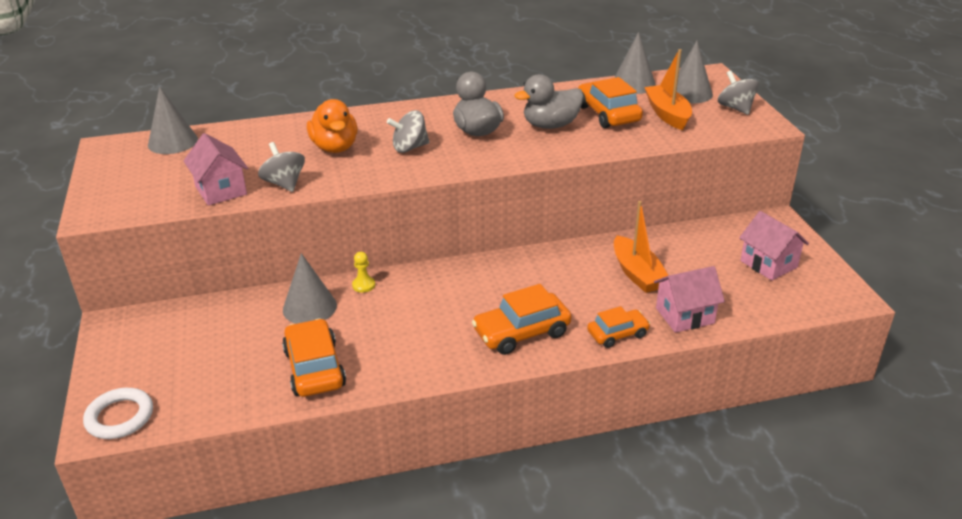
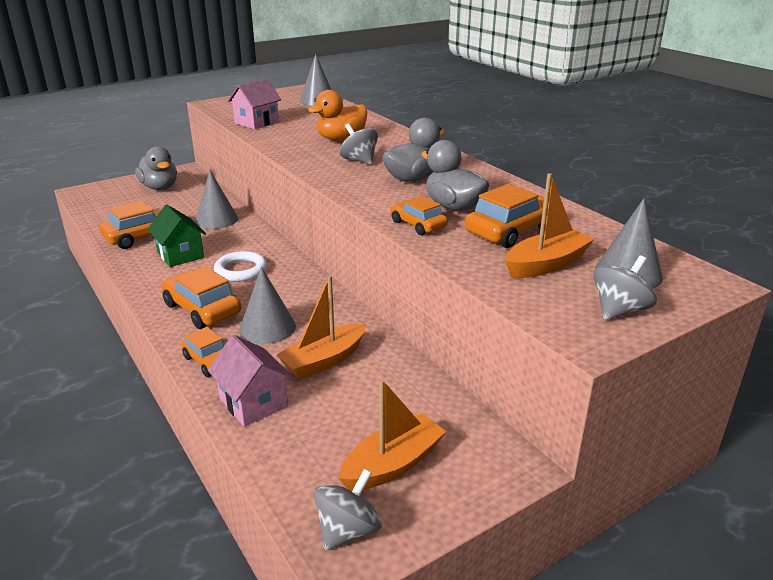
camera: 70 degrees right, 5 degrees down
(120, 417) = (92, 194): white ring -> white ring (241, 270)
(158, 349) = (160, 187): none -> grey duck
(284, 184) = (275, 135): grey spinning top -> grey spinning top (348, 530)
(363, 285) = (251, 232): yellow pawn -> none
(389, 340) = (180, 255): none -> green house
(578, 146) = (418, 225): none -> orange car
(633, 84) = (610, 236): grey cone -> grey cone (267, 327)
(768, 264) = (393, 464): pink house -> orange boat

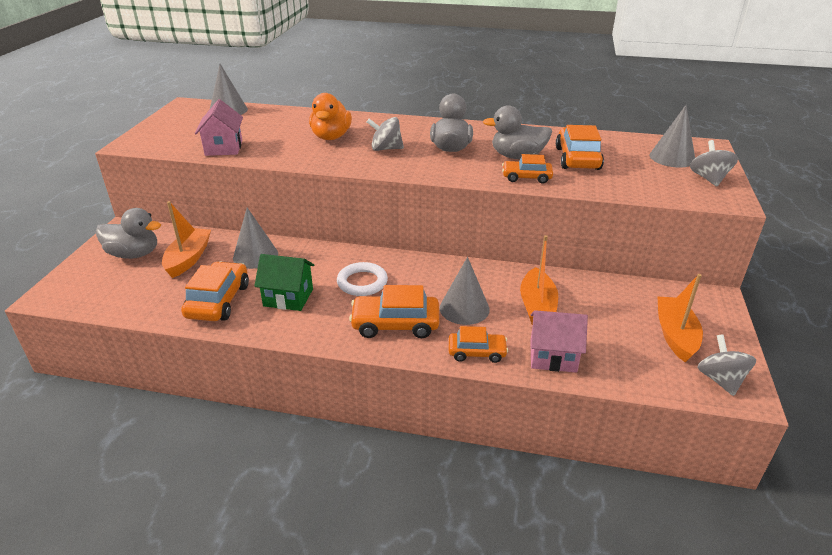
camera: 45 degrees left, 5 degrees up
(546, 264) = (634, 170): orange boat -> orange boat (188, 259)

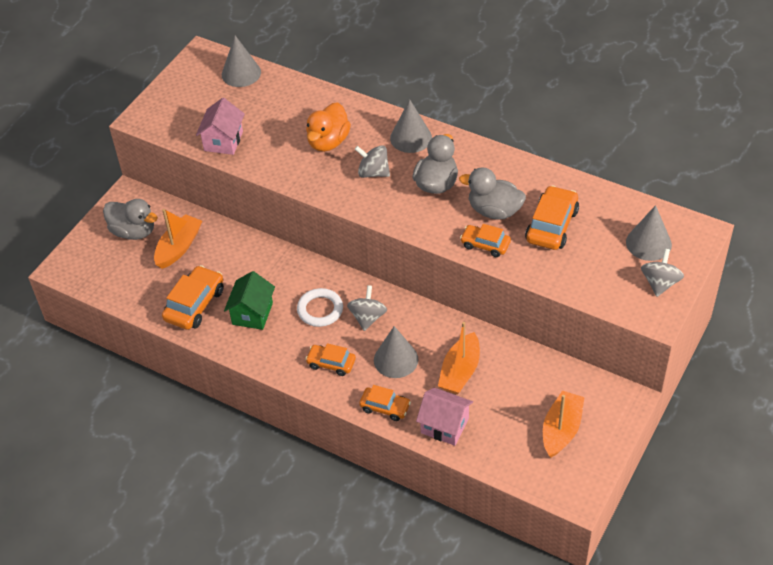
camera: 20 degrees right, 15 degrees up
(255, 255) = (237, 256): grey cone -> grey cone (411, 138)
(288, 297) = (252, 313): green house -> green house turned 75 degrees clockwise
(395, 324) = (331, 363): orange car -> orange car, size x0.63
(720, 380) = (567, 480): grey spinning top -> grey spinning top (367, 317)

